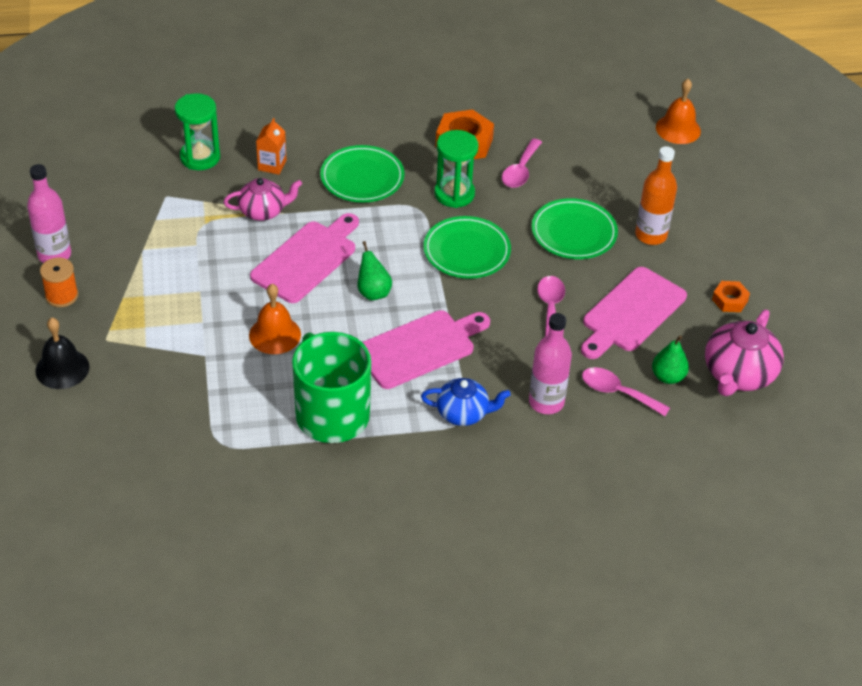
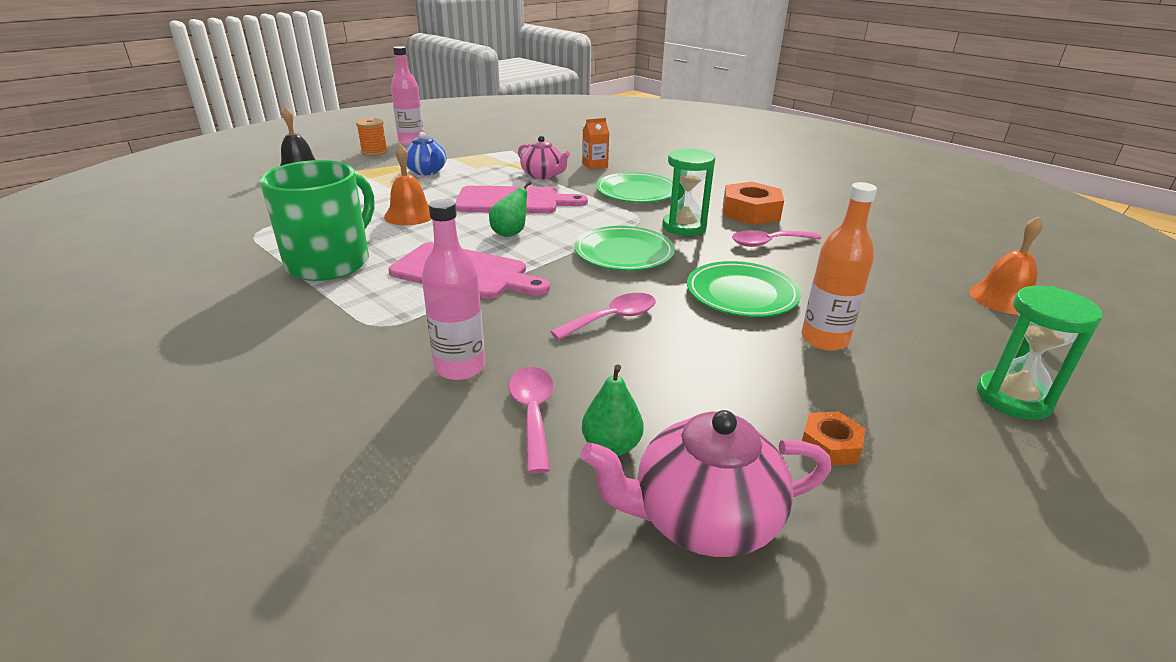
camera: 55 degrees right, 15 degrees down
(200, 157) = (564, 147): green hourglass -> green hourglass (1013, 398)
(463, 413) = (391, 323): blue teapot -> blue teapot (427, 171)
(631, 313) = (683, 372): pink cutting board -> none

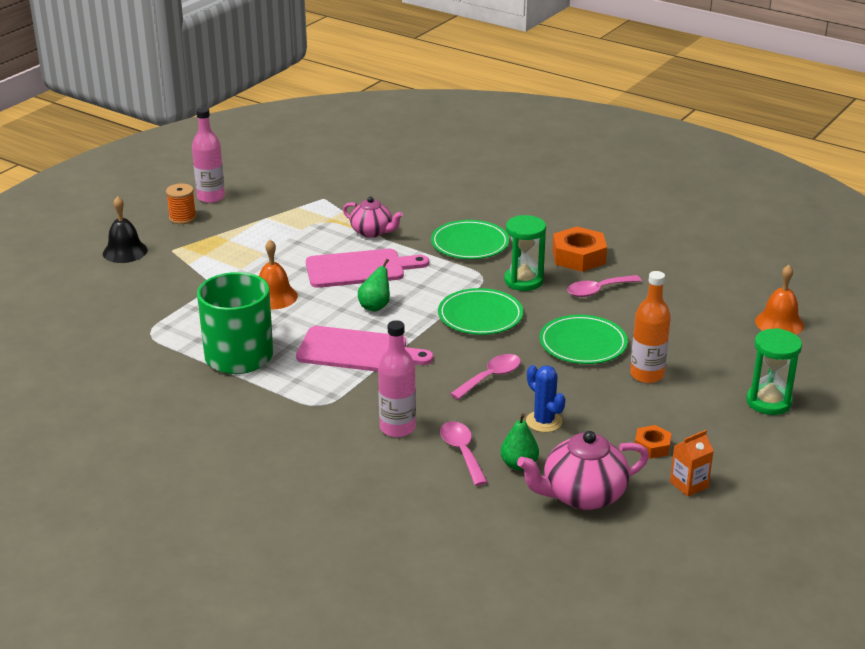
camera: 10 degrees left, 0 degrees up
(427, 171) = (255, 240): blue teapot -> none
(595, 165) = (417, 211): orange carton -> orange carton (689, 485)
(667, 384) = (544, 422): none -> blue cactus

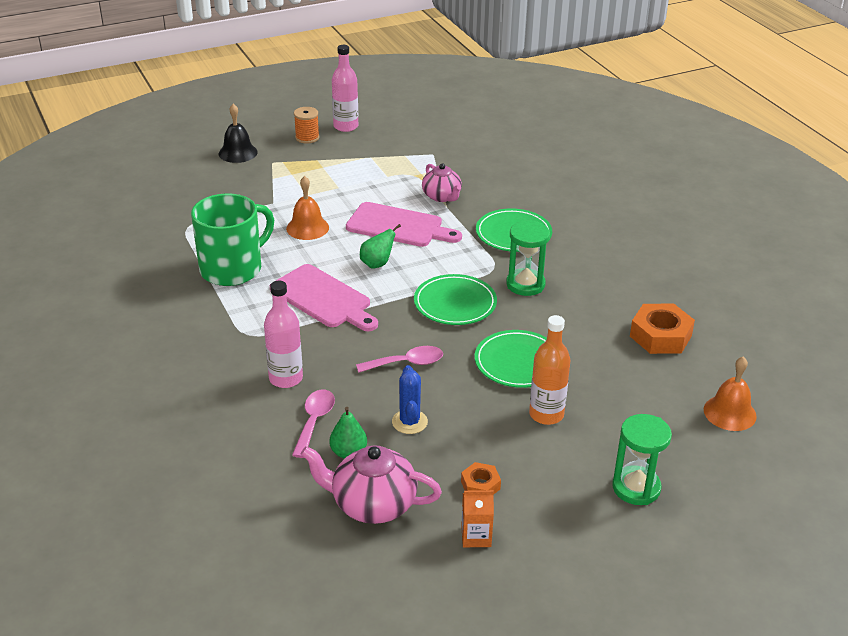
camera: 30 degrees right, 5 degrees up
(578, 257) = (599, 278): orange nut -> orange nut (660, 336)
(598, 290) = (584, 317): pink spoon -> none

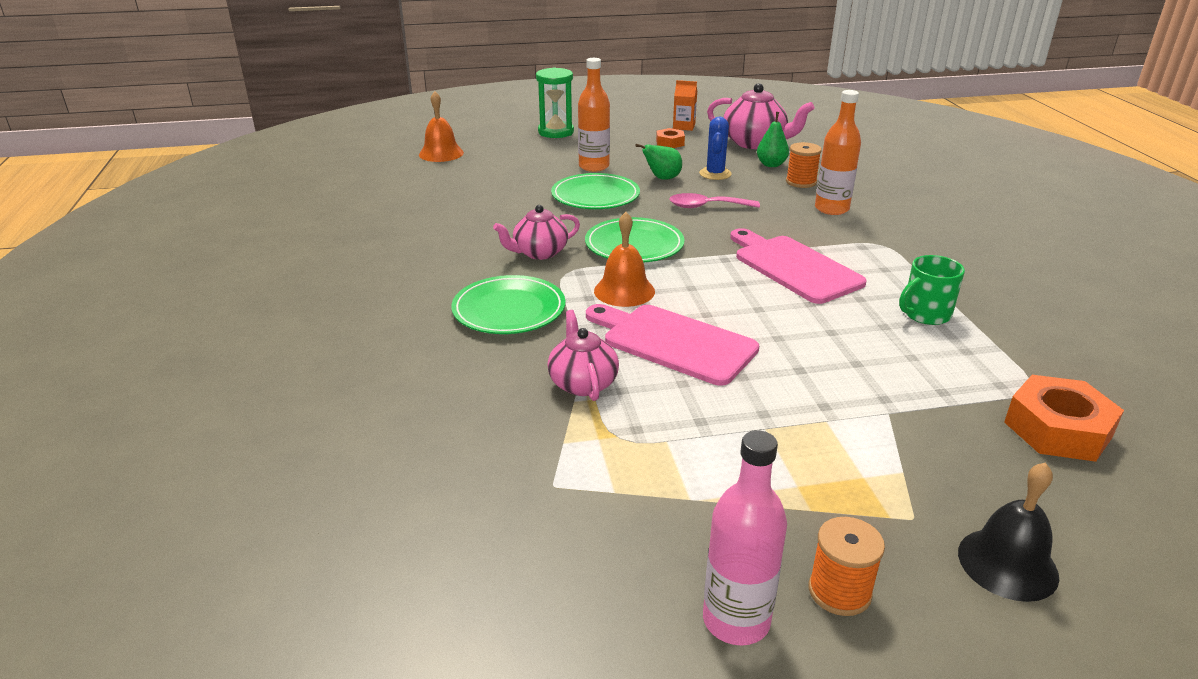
camera: 165 degrees left, 5 degrees down
(232, 269) = (925, 314): green mug -> green mug, size x0.54
(286, 378) = (831, 209): pink bottle -> orange bottle
(307, 228) = (821, 359): orange bell -> orange bell (624, 291)
(314, 421) = (801, 182): pink spoon -> orange spool
(377, 264) = (718, 296): green pear -> green pear (662, 178)
(525, 284) = (539, 253): green hourglass -> pink teapot
(660, 336) = (438, 198): orange nut -> orange nut (1057, 429)

